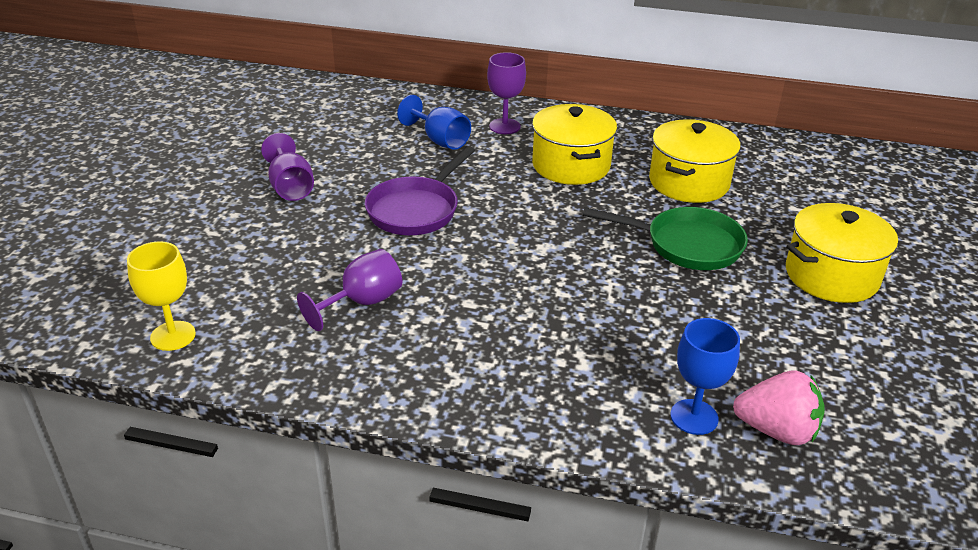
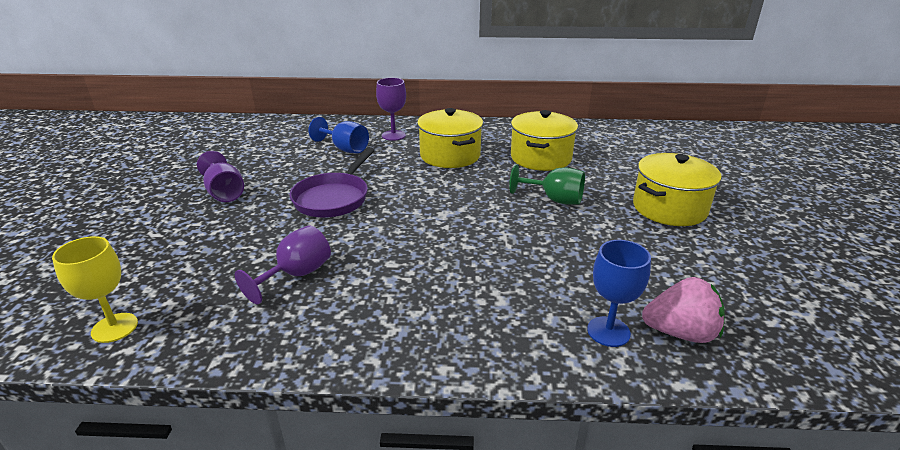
camera: 10 degrees left, 5 degrees down
(687, 245) = (554, 199): green pan -> green goblet

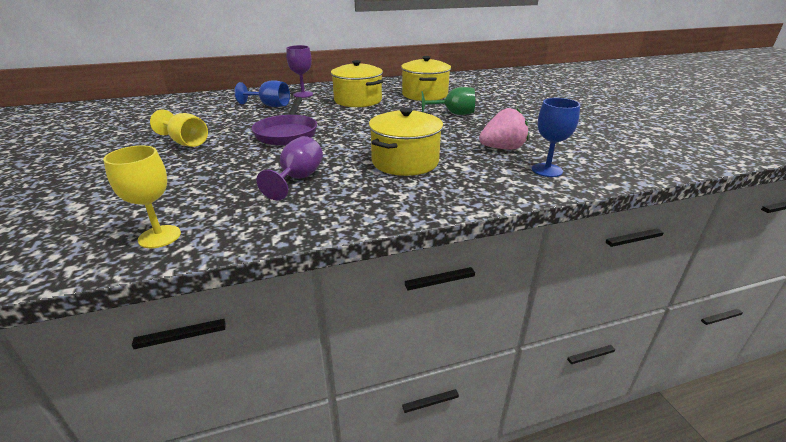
camera: 20 degrees left, 0 degrees up
(225, 193) = (186, 142): purple goblet -> yellow goblet
(669, 208) = (529, 109): yellow pot -> yellow pot (405, 162)
(680, 333) = (588, 163): pink strawberry -> pink strawberry (502, 148)

